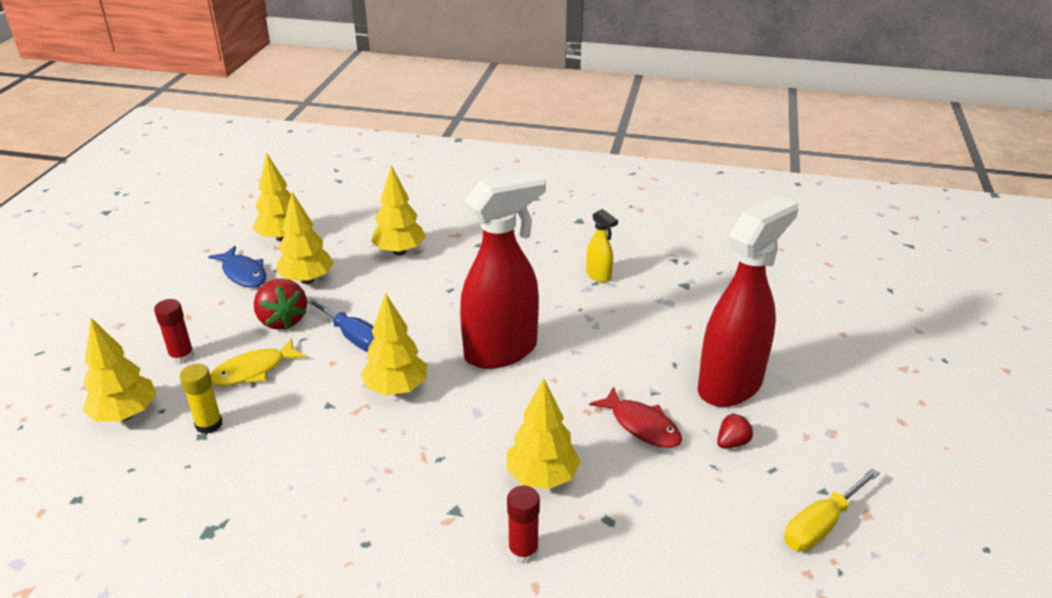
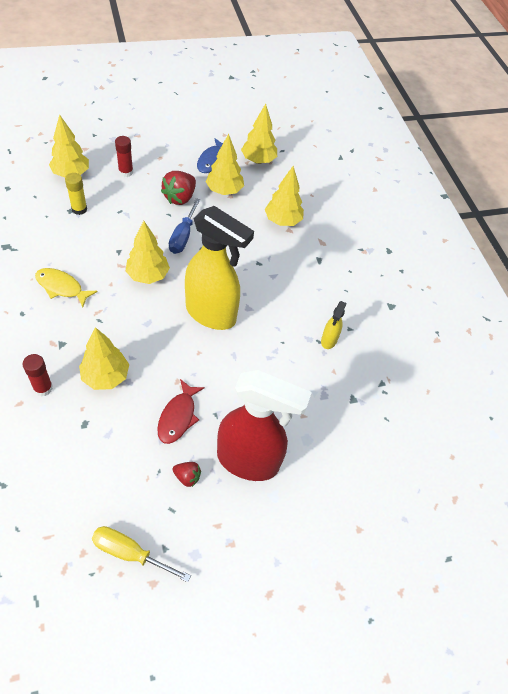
camera: 55 degrees right, 20 degrees up
(253, 370) = (130, 206): yellow fish -> yellow fish (62, 287)
(502, 351) = (211, 314): red spray bottle -> yellow spray bottle

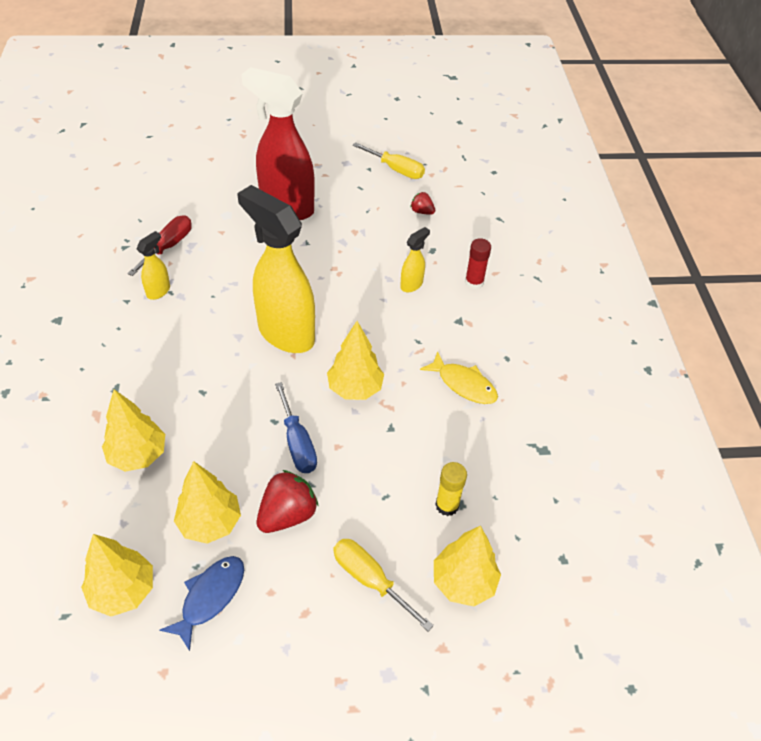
camera: 165 degrees left, 5 degrees down
(105, 377) = (411, 285): yellow tree -> yellow spray bottle
(126, 172) = (370, 580): red glue stick -> yellow screwdriver
(178, 416) = (343, 245): red fish -> none
(183, 236) = (297, 443): blue screwdriver -> blue screwdriver turned 135 degrees clockwise
(187, 477) = (343, 204): red strawberry -> red strawberry (422, 212)
(343, 389) = (168, 247): none -> red screwdriver

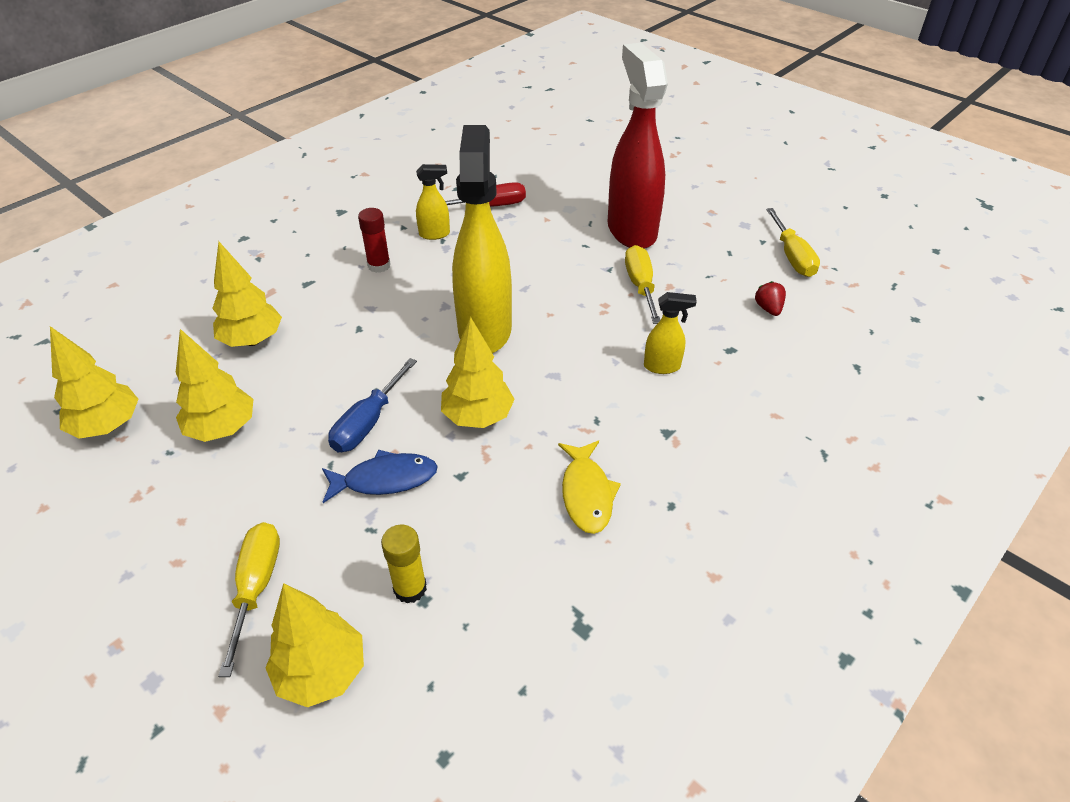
camera: 50 degrees right, 5 degrees down
(210, 597) = (142, 483): blue fish -> blue fish (385, 479)
(287, 514) = (279, 472): red strawberry -> none
(339, 242) = (640, 286): none -> yellow screwdriver
(474, 282) = (736, 408): red glue stick -> red glue stick (379, 265)

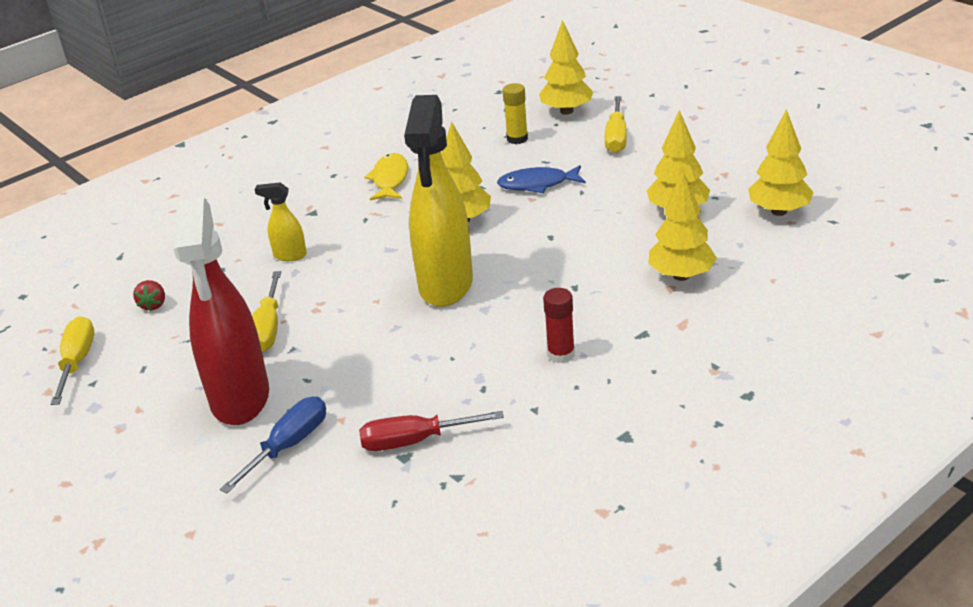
camera: 170 degrees left, 10 degrees down
(368, 422) = (555, 216): blue screwdriver -> blue screwdriver (288, 446)
(435, 234) = (492, 397): yellow spray bottle -> none

